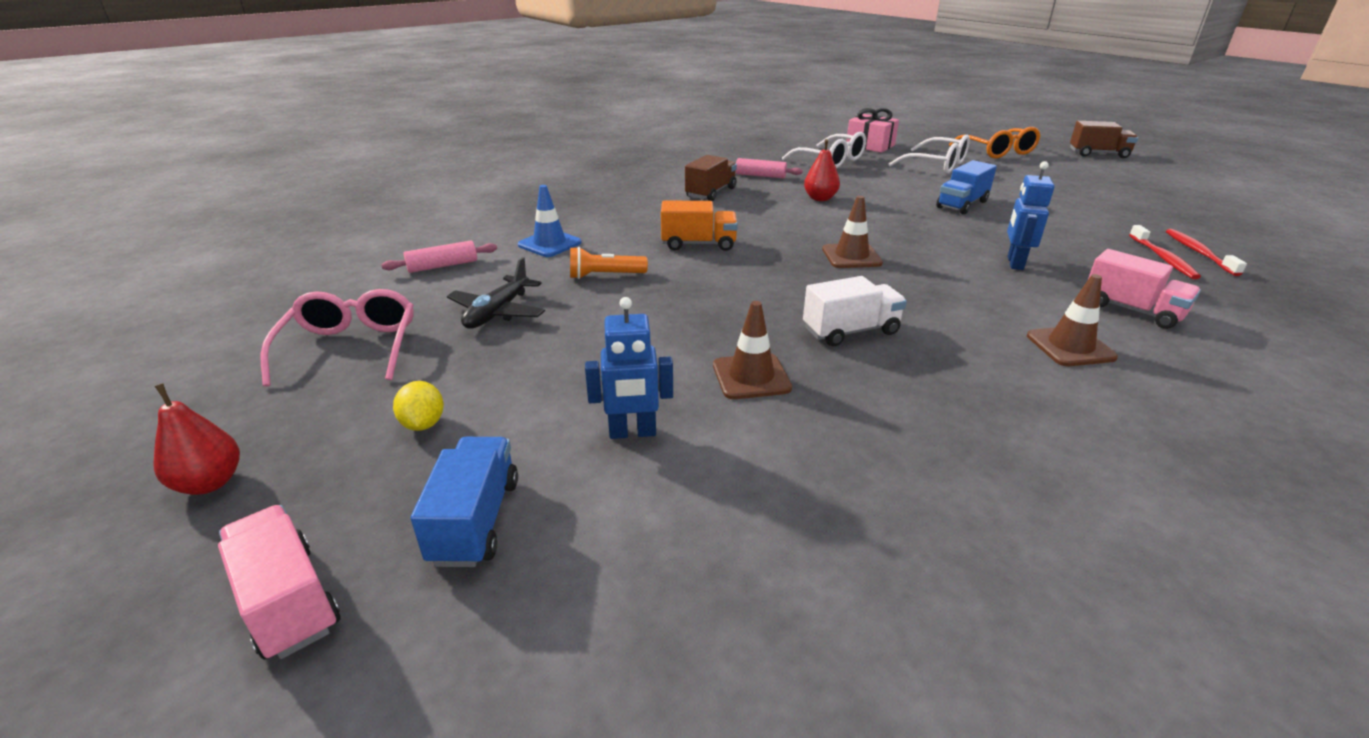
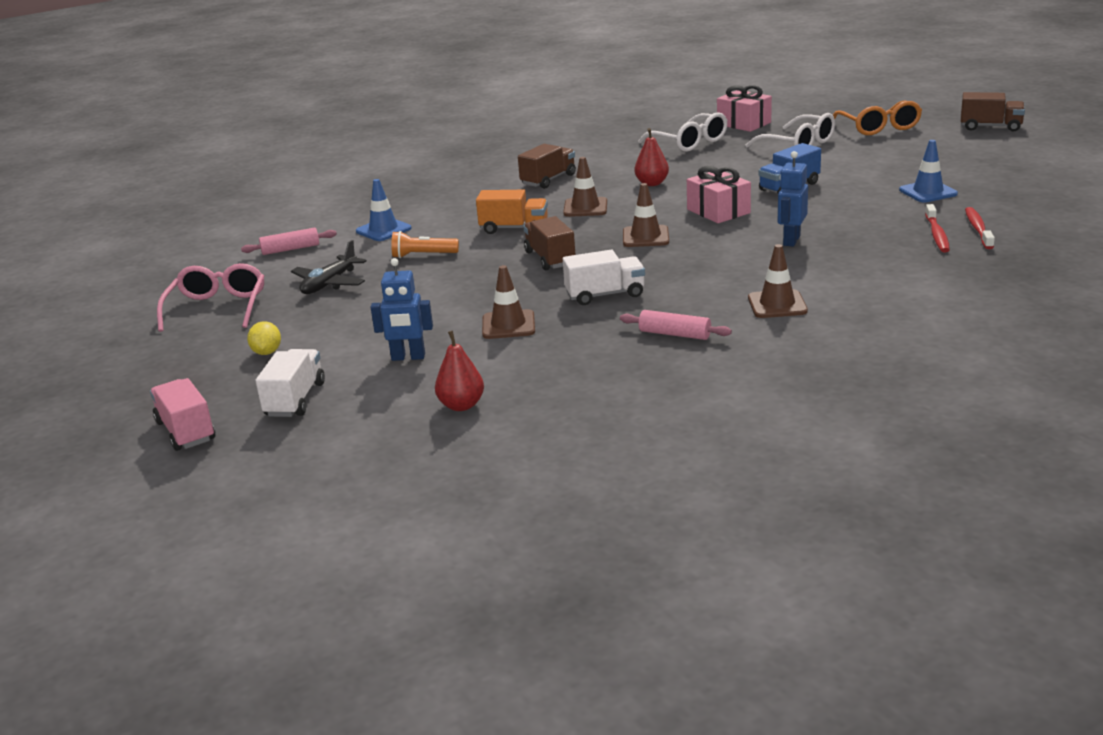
camera: 10 degrees right, 5 degrees down
(210, 483) = (132, 381): red pear -> red pear (461, 405)
(476, 521) = (295, 400): blue truck -> white truck
(757, 281) = (550, 258): none -> brown truck
(760, 176) = (606, 161): pink rolling pin -> pink rolling pin (674, 334)
(765, 222) = (585, 208): none -> brown traffic cone
(910, 229) = (718, 211): none -> pink gift
(1105, 212) = (928, 192): none -> blue traffic cone
(1131, 310) = (858, 278): pink truck -> none

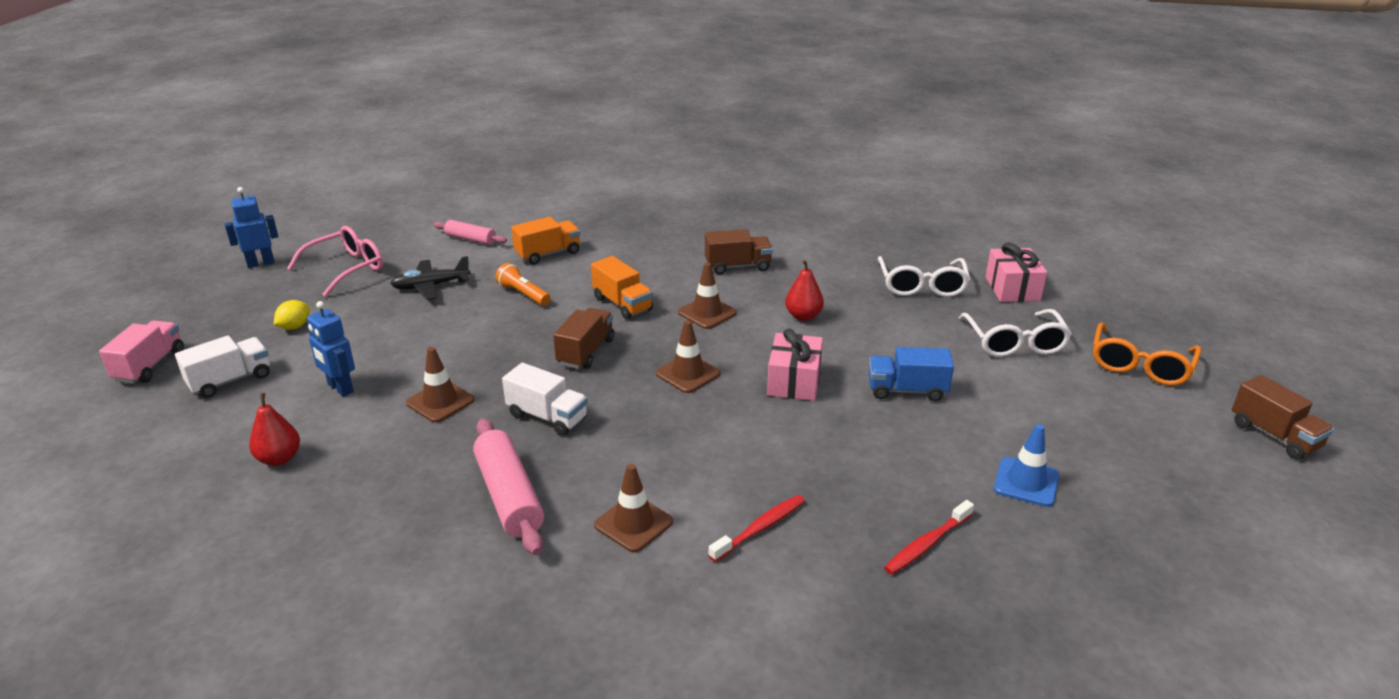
camera: 40 degrees right, 5 degrees up
(383, 230) = (548, 254): blue traffic cone -> orange truck
(674, 334) = (509, 496): pink rolling pin -> pink rolling pin, size x1.67
(791, 240) = (785, 457): blue robot -> blue robot (261, 263)
(978, 229) = (982, 567): red toothbrush -> red toothbrush (760, 528)

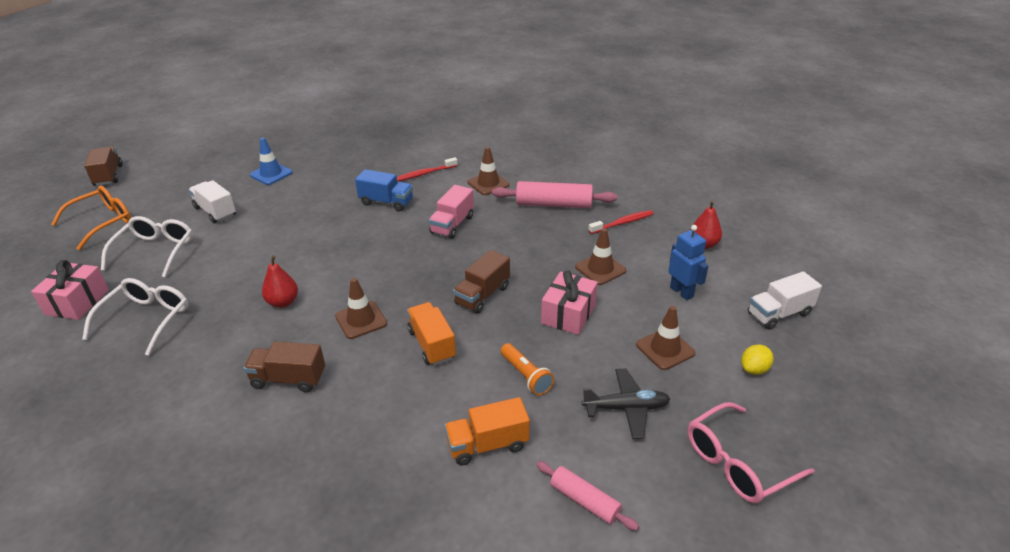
camera: 165 degrees left, 5 degrees up
(150, 366) = (866, 342): pink truck -> pink truck (452, 225)
(261, 263) = (860, 499): blue robot -> none
(509, 496) = (553, 204): pink rolling pin -> pink rolling pin turned 75 degrees counterclockwise
(547, 417) = (523, 246): white truck -> white truck (215, 212)
(688, 374) = (412, 263): brown traffic cone -> brown traffic cone (665, 349)
(794, 381) = (341, 246): pink gift -> pink gift (568, 314)
(907, 390) = (273, 229): blue truck -> blue truck (386, 202)
(927, 544) = (350, 158): red toothbrush -> red toothbrush (622, 223)

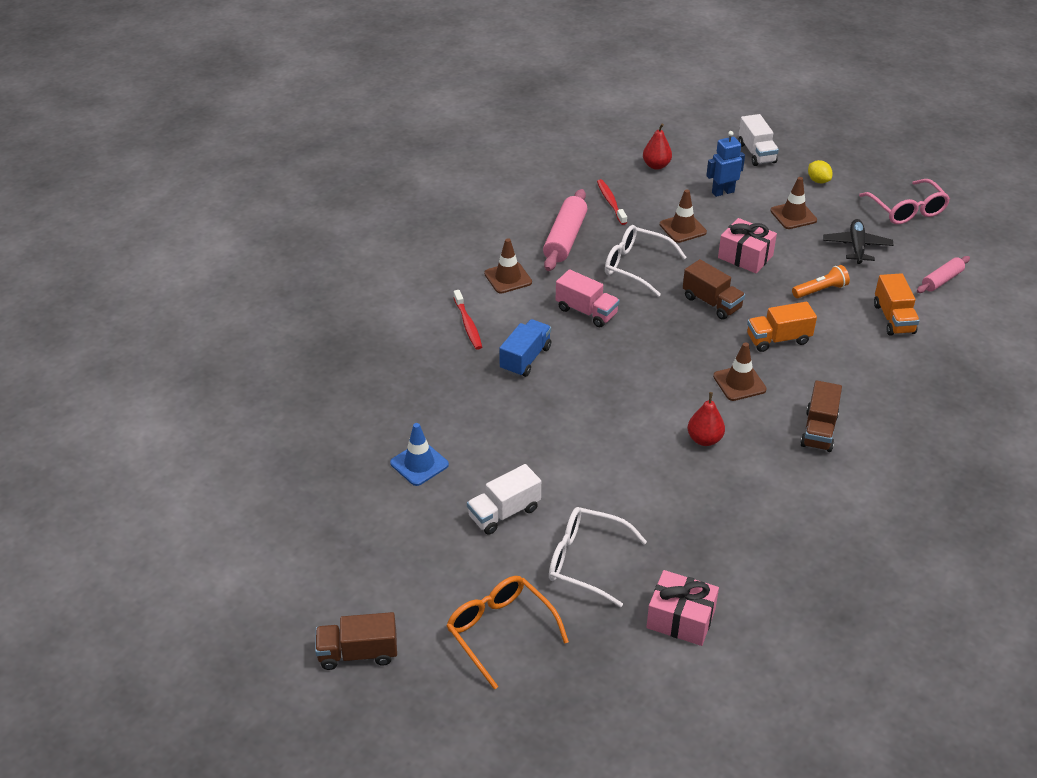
camera: 80 degrees left, 5 degrees up
(146, 319) = (720, 548): white glasses -> white glasses (635, 266)

